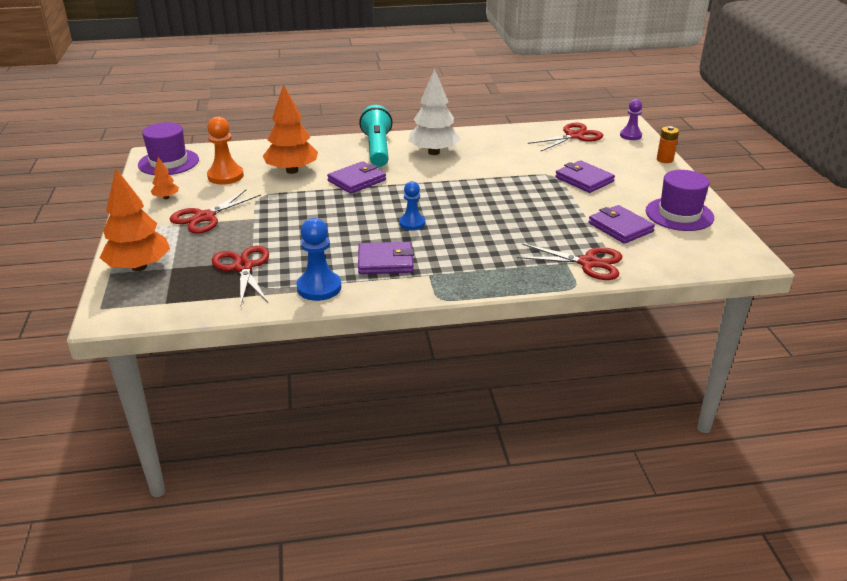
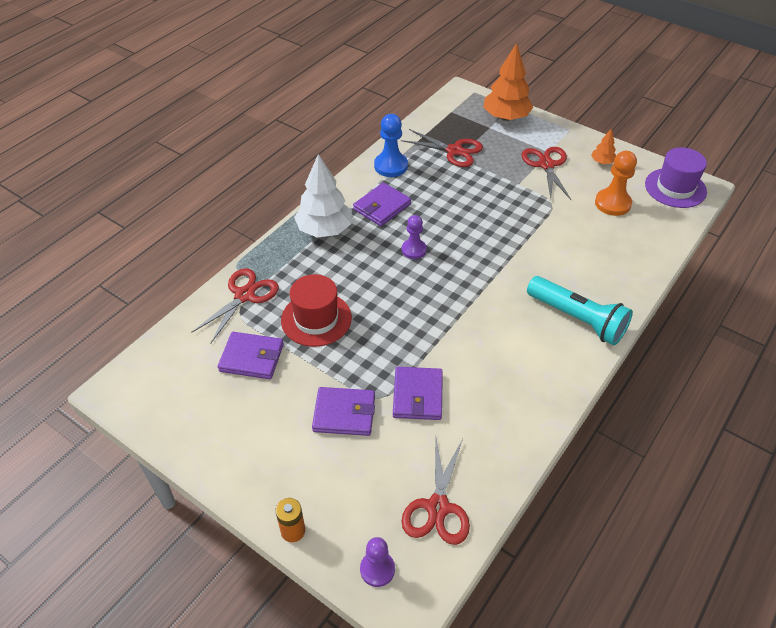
camera: 135 degrees right, 15 degrees up
(292, 171) = (584, 241): orange tree -> none
(357, 180) = (522, 266): purple wallet -> purple wallet (417, 395)
(412, 223) = (414, 250): blue pawn -> purple pawn
(433, 152) = (526, 352): white tree -> white tree (324, 230)
(546, 224) = (316, 319): none -> red hat
(588, 263) = (244, 295): red scissors -> red scissors turned 150 degrees clockwise
(679, 214) = (211, 418): purple hat -> none

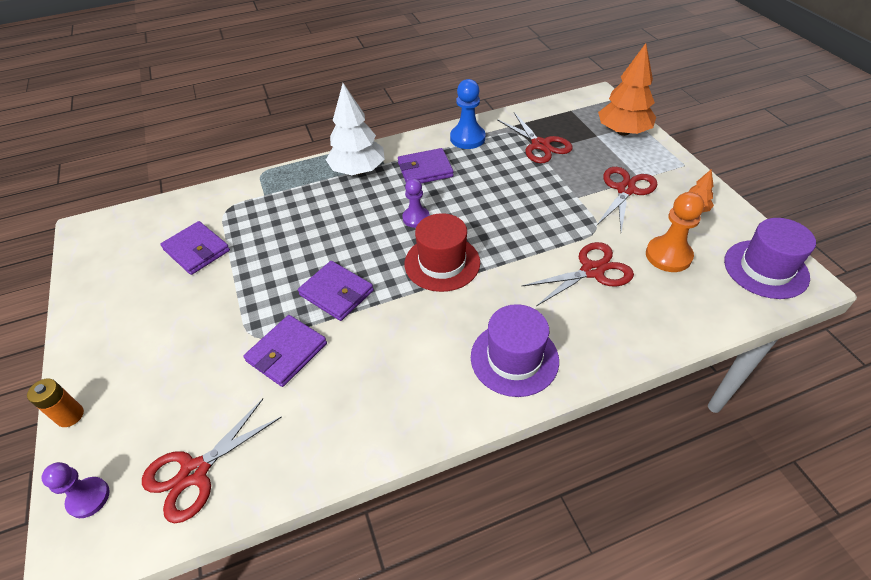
camera: 35 degrees right, 0 degrees up
(244, 295) = (244, 198): red scissors -> red scissors (592, 271)
(316, 319) = (276, 241): red hat -> red hat (442, 263)
(344, 413) = (213, 335): purple wallet -> purple wallet (336, 293)
(577, 319) = (514, 358): turquoise flashlight -> purple hat

